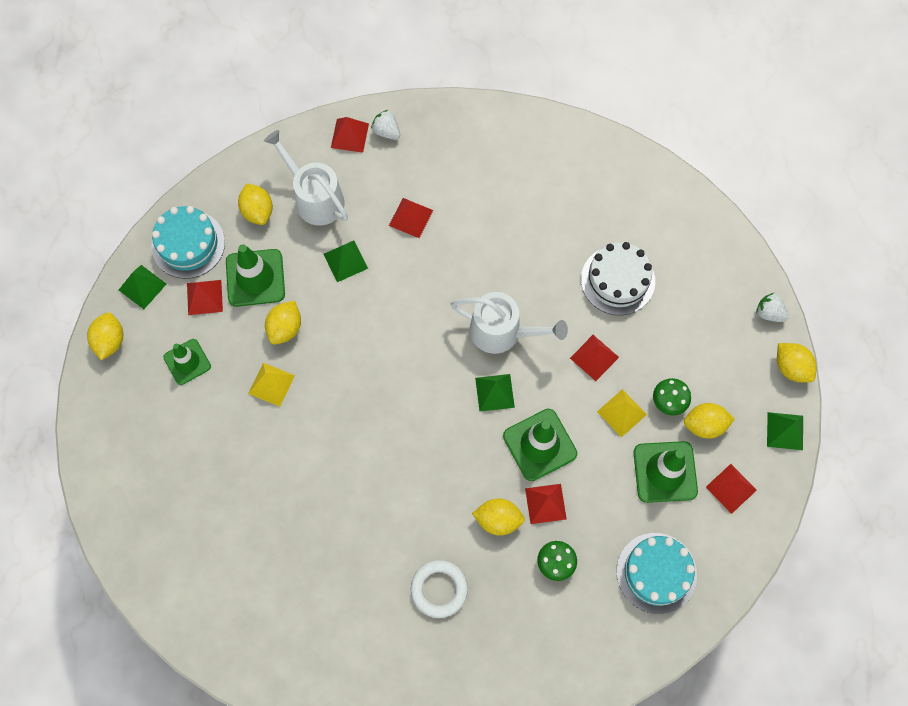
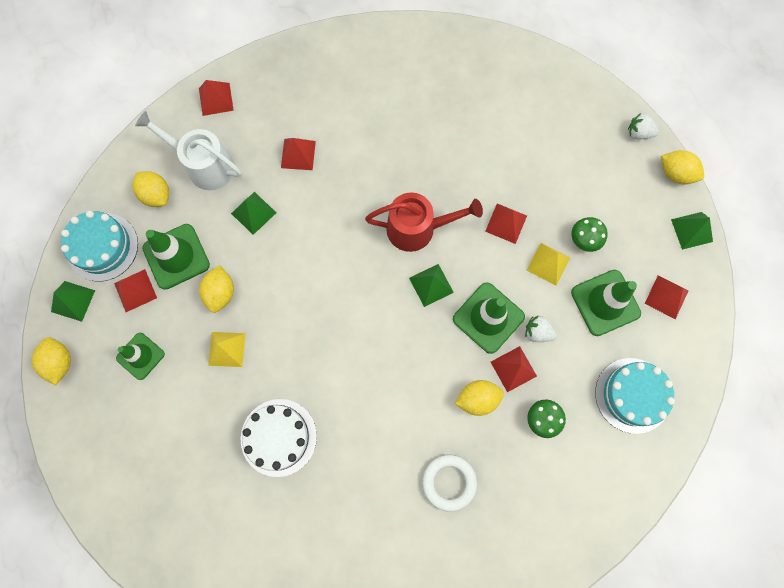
camera: 20 degrees left, 5 degrees up
(386, 131) = (248, 84): white strawberry -> white strawberry (537, 332)
(502, 332) = (417, 228): white watering can -> red watering can
(618, 280) = (500, 148): white cake -> white cake (278, 437)
(705, 425) = (623, 249): yellow lemon -> none

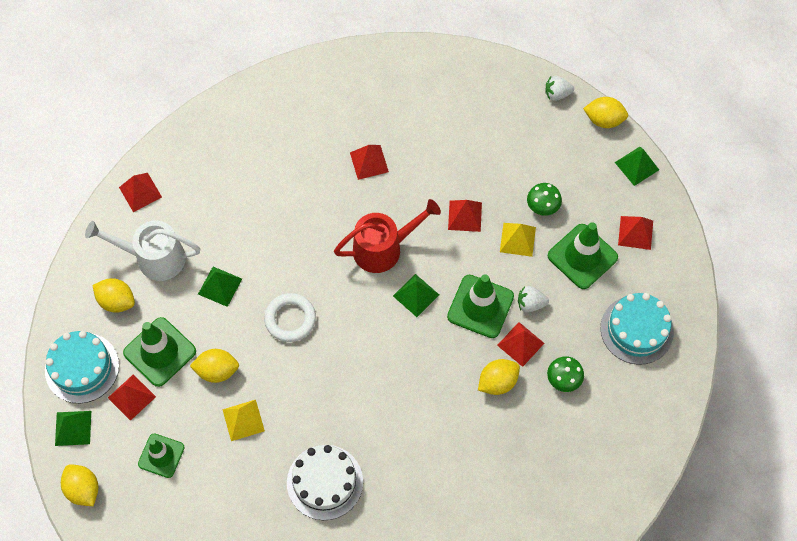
camera: 20 degrees left, 10 degrees down
(221, 293) = (217, 371): yellow lemon -> yellow lemon turned 75 degrees counterclockwise
(298, 154) = (242, 217): red pyramid -> red pyramid (369, 162)
(449, 482) = (499, 465): white ring -> white ring (290, 319)

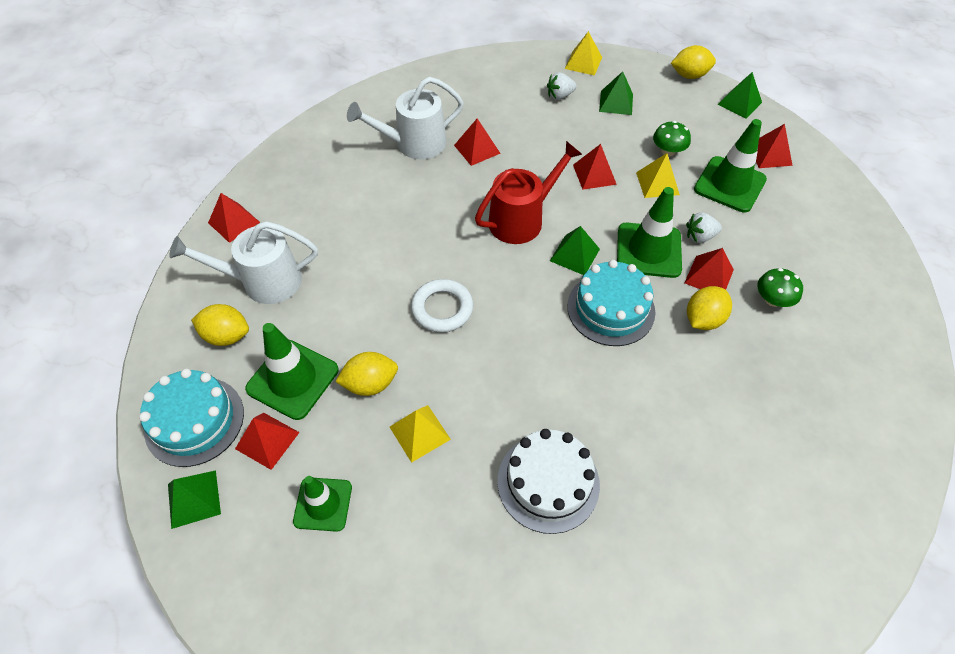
camera: 15 degrees left, 10 degrees down
(83, 489) = (221, 578): yellow lemon -> none
(220, 286) = (349, 293): green pyramid -> green pyramid (616, 102)
(314, 142) = (414, 144): none -> white watering can
(506, 79) = (583, 63): none -> yellow pyramid
(557, 94) = (636, 65): white strawberry -> white strawberry (559, 96)
(637, 330) = (821, 236): turquoise cake -> turquoise cake (611, 309)

